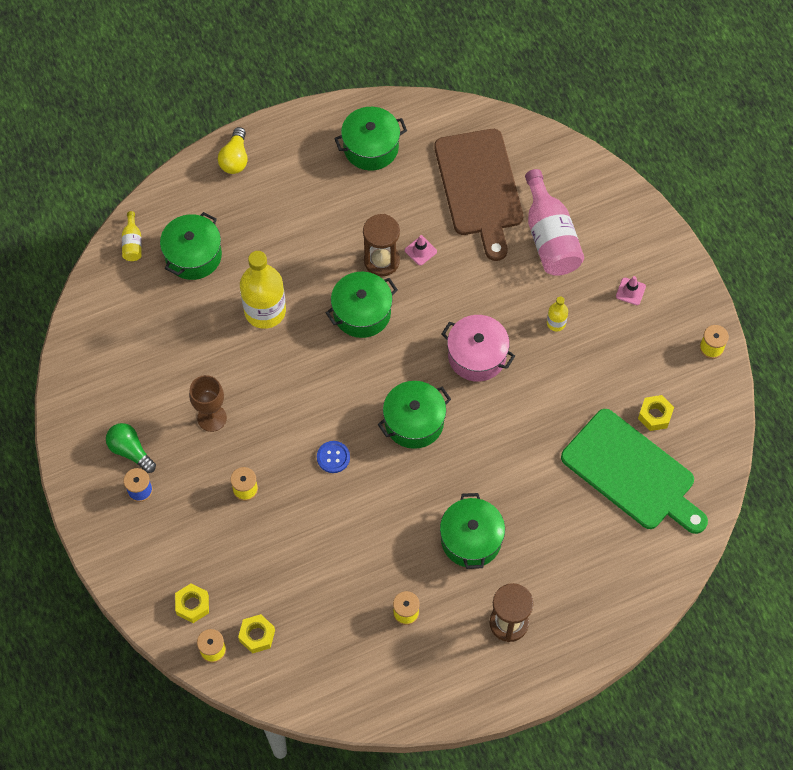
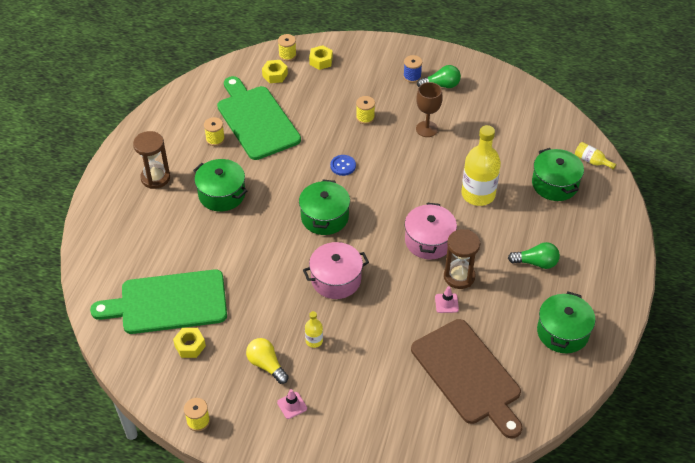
camera: 130 degrees right, 15 degrees down
(235, 158) = (618, 249): yellow light bulb -> yellow light bulb (266, 365)
(310, 212) = (536, 263): none -> green light bulb
(342, 595) = (256, 120): none -> green cutting board
(362, 312) = (429, 241): green pot -> pink pot
(479, 187) = (468, 375): brown cutting board -> brown cutting board turned 150 degrees counterclockwise
(550, 237) = (384, 388): pink bottle -> none

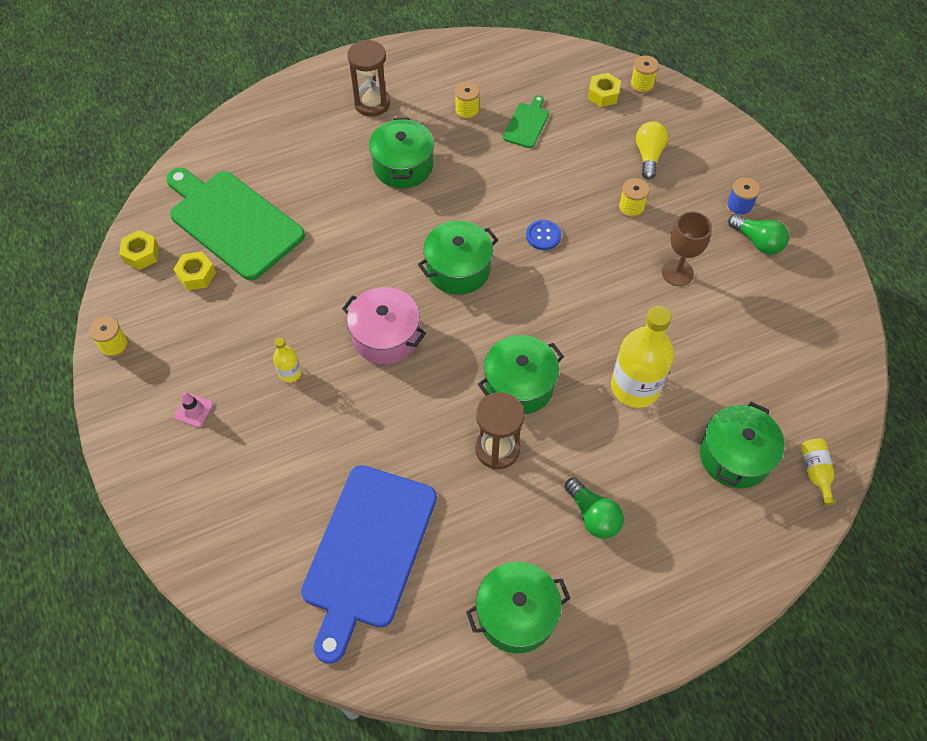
camera: 50 degrees right, 10 degrees up
(256, 120) = (526, 124): green cutting board -> green cutting board, size x0.45
(266, 365) = (225, 353): yellow light bulb -> yellow light bulb (648, 156)
(321, 61) = (666, 116): yellow nut -> yellow nut (141, 254)
(429, 241) = (519, 385): pink pot -> green pot
(446, 303) = (448, 462): pink traffic cone -> none
(468, 375) = (367, 551): brown cutting board -> blue cutting board

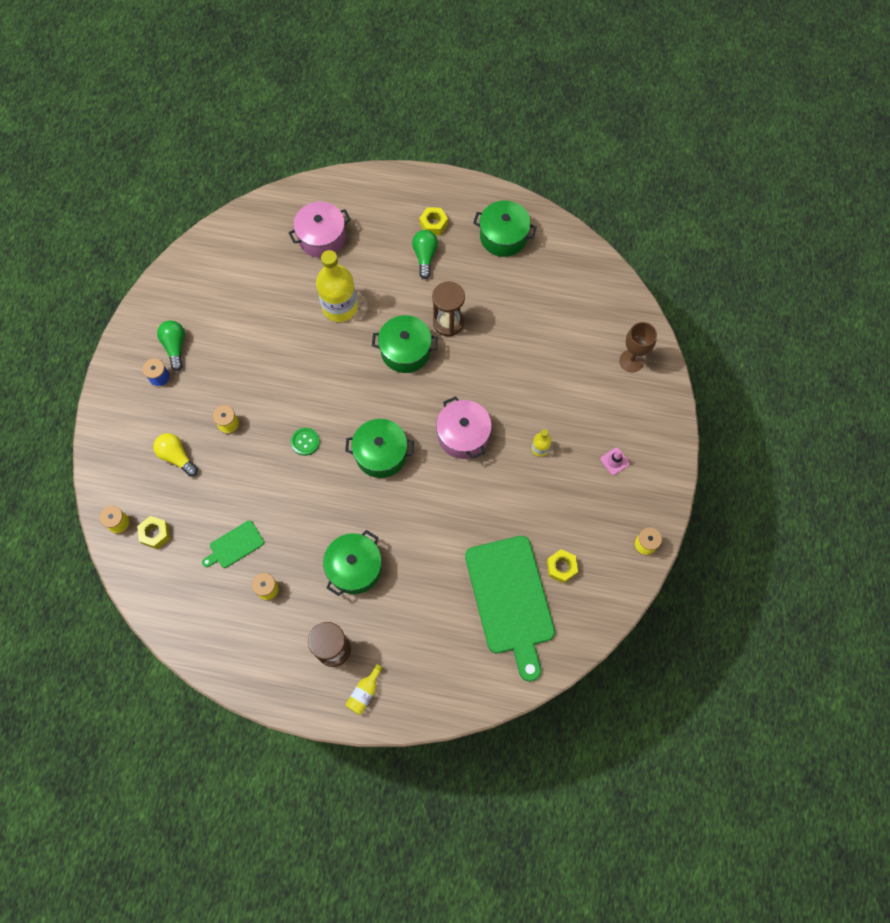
camera: 145 degrees left, 10 degrees up
(141, 254) = (592, 613): yellow nut -> yellow nut (433, 224)
(367, 551) = (560, 313): blue cutting board -> none
(543, 236) = (305, 442): blue button -> green button
(648, 156) = (177, 457): yellow light bulb -> yellow light bulb turned 90 degrees clockwise
(677, 273) = (246, 359): brown goblet -> brown goblet (631, 361)
(734, 456) = (322, 238): green pot -> pink pot
(815, 472) = (288, 204): yellow bottle -> yellow bottle (364, 692)

